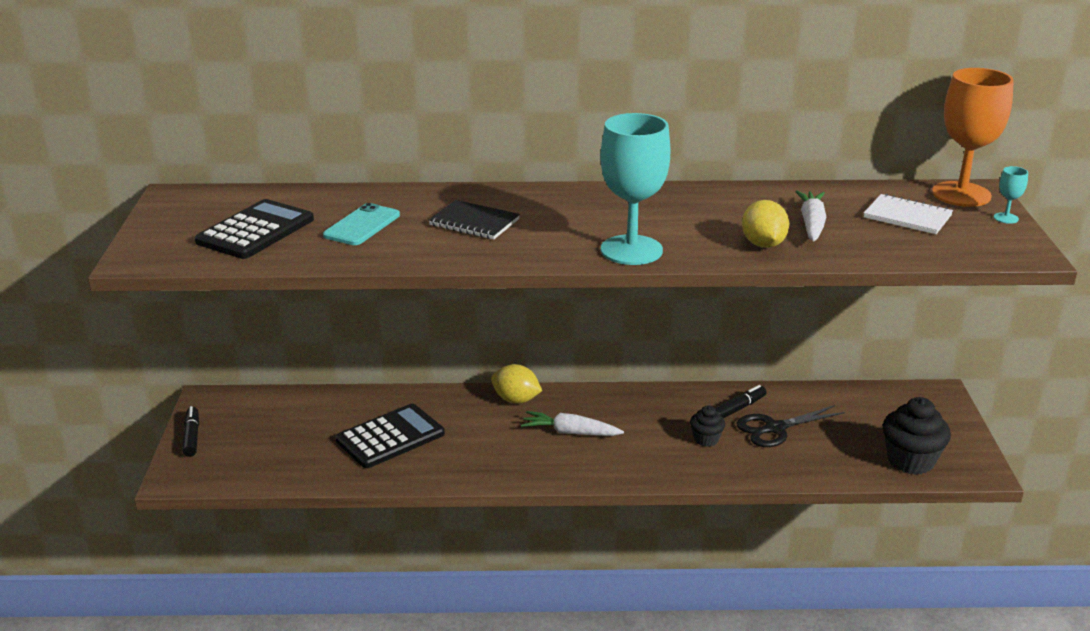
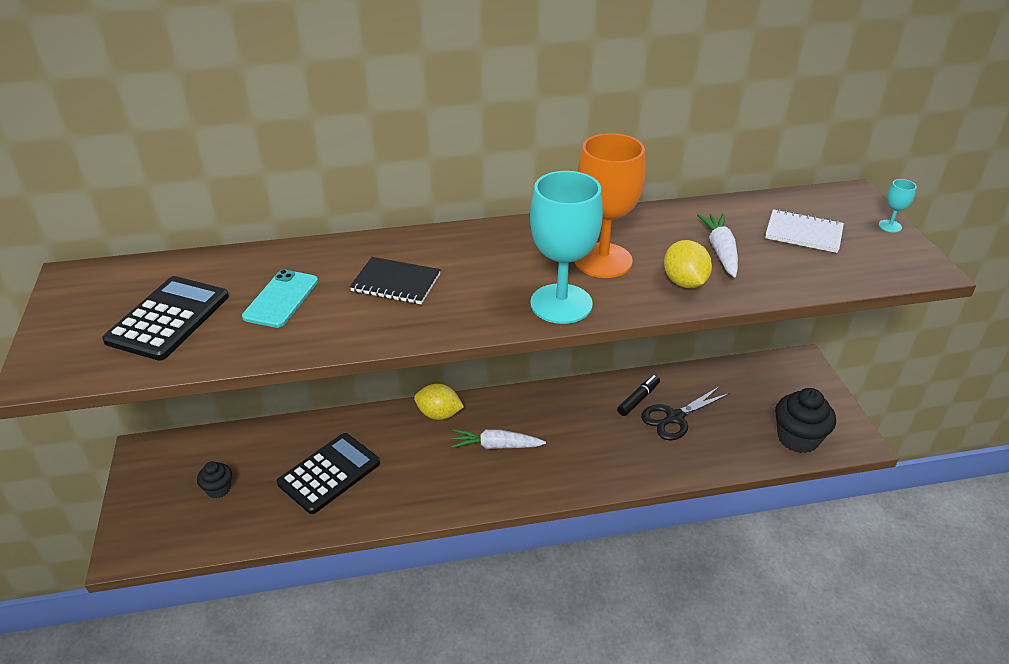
camera: 10 degrees left, 10 degrees up
(192, 437) = (133, 499): black marker -> none
(706, 439) = (618, 437): black cupcake -> black cupcake (218, 489)
(961, 194) = (840, 201): orange goblet -> orange goblet (603, 260)

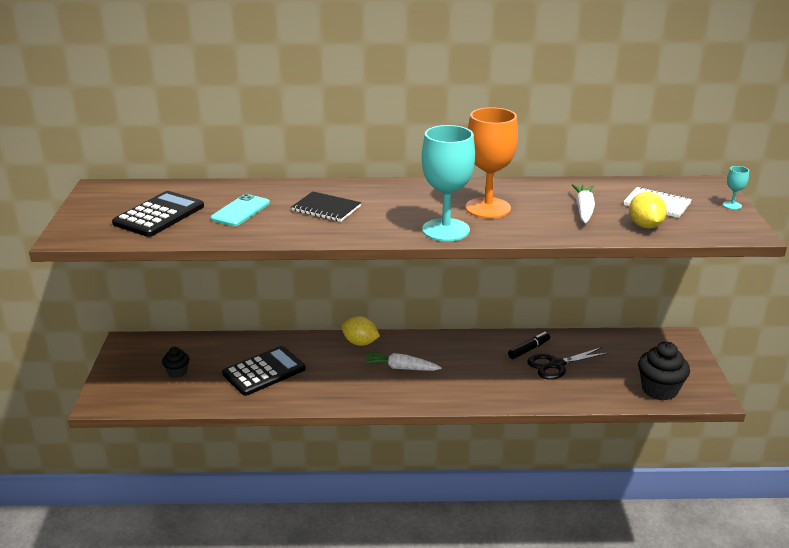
camera: 10 degrees right, 10 degrees down
(684, 282) = (546, 225): yellow lemon -> yellow lemon (645, 226)

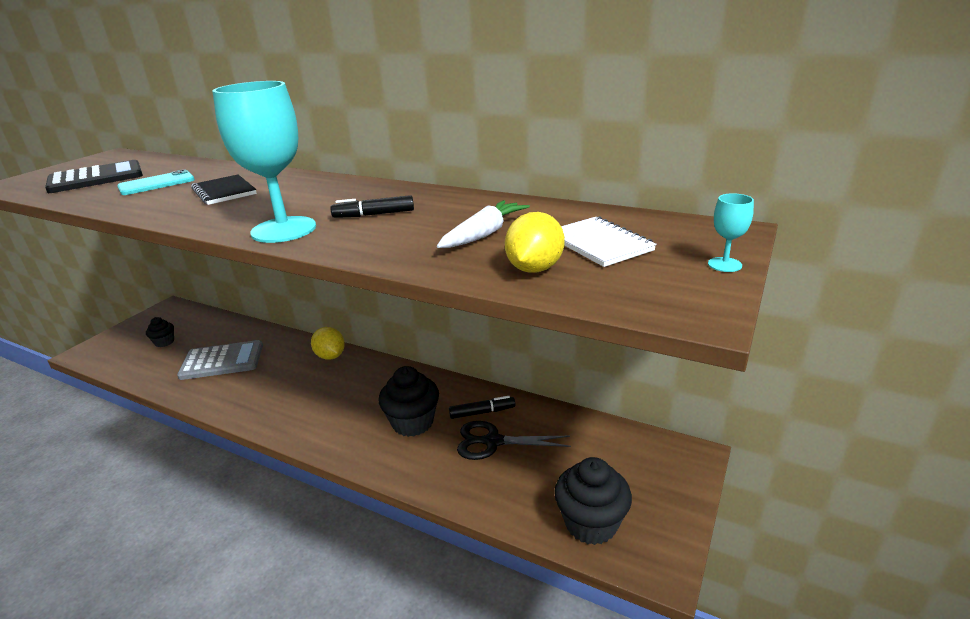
camera: 30 degrees right, 0 degrees up
(264, 371) = (222, 361): black calculator -> grey calculator
(401, 368) = (333, 393): white carrot -> none
(487, 369) = (412, 422): none -> black cupcake
(488, 208) = (374, 215): orange goblet -> black marker

